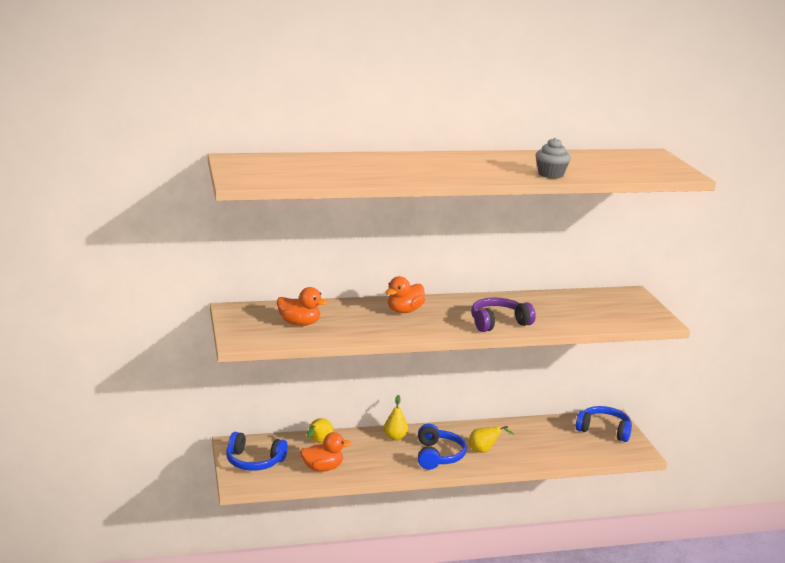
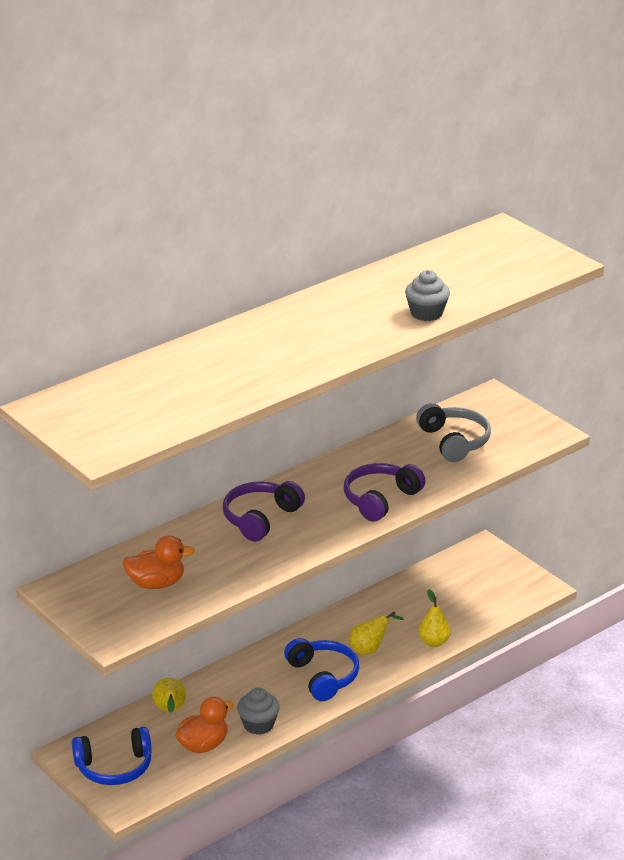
camera: 25 degrees left, 10 degrees up
(370, 468) = (258, 725): none -> grey cupcake
(395, 437) = (254, 669): yellow pear -> yellow pear (434, 642)
(404, 311) = (260, 518): orange duck -> purple headphones
(582, 308) = (454, 441): none -> grey headphones
(604, 430) = (483, 569): blue headphones -> none

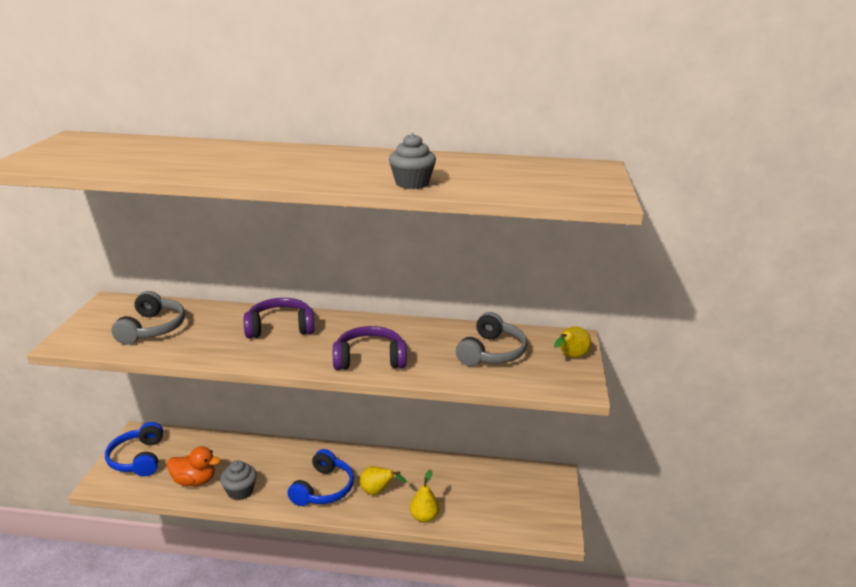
camera: 45 degrees right, 5 degrees down
(114, 767) = (138, 458): blue headphones -> blue headphones turned 45 degrees clockwise
(156, 583) = (152, 328): orange duck -> grey headphones
(170, 710) = (218, 447): yellow pear -> yellow pear (570, 357)

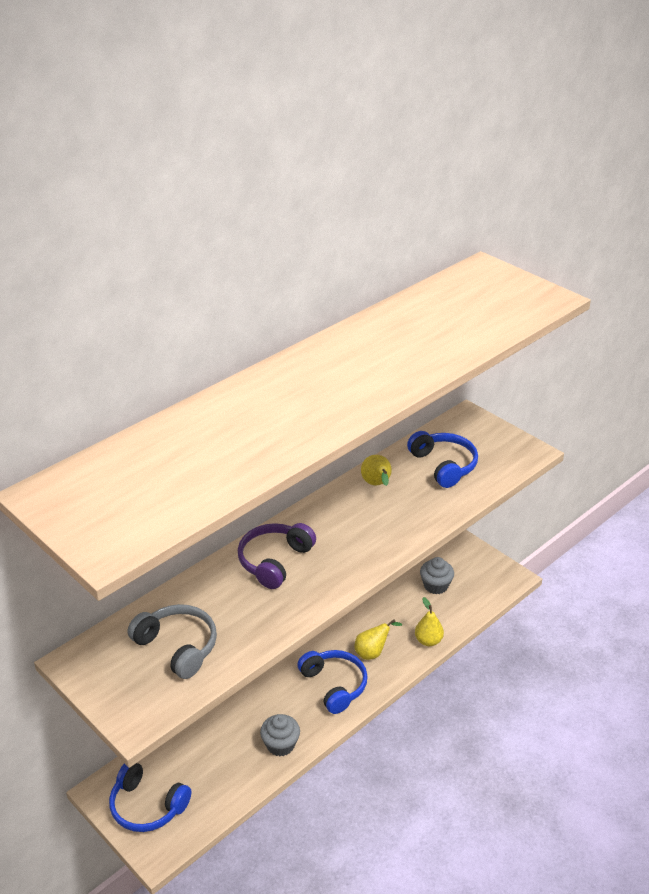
camera: 50 degrees left, 10 degrees up
(194, 480) = (230, 773): orange duck -> none
(370, 359) = (386, 532): purple headphones -> none
(412, 183) = (434, 358): grey cupcake -> grey cupcake (435, 585)
(491, 352) = (444, 465): grey headphones -> blue headphones
(570, 357) = (489, 432): yellow pear -> yellow pear (377, 484)

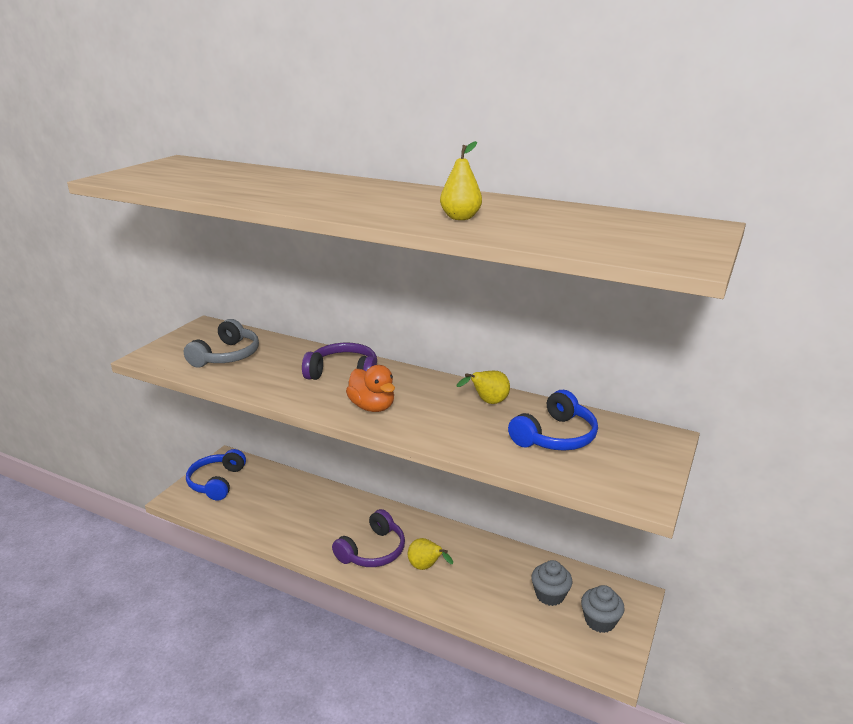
camera: 70 degrees right, 10 degrees down
(280, 744) = (293, 534): grey cupcake -> grey cupcake (600, 621)
(334, 685) = (373, 551): blue headphones -> purple headphones
(350, 554) = (372, 407): none -> orange duck
(428, 641) = (464, 606): yellow pear -> yellow pear (460, 218)

